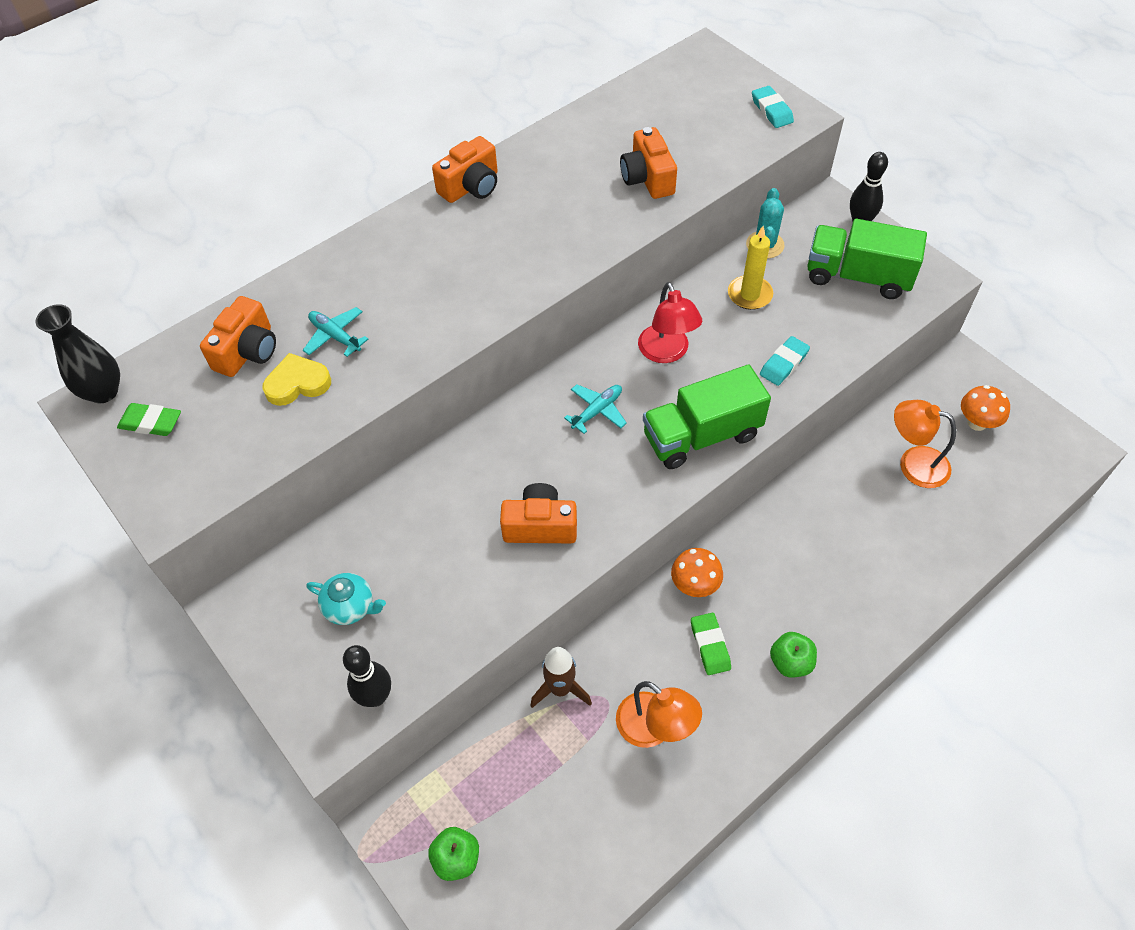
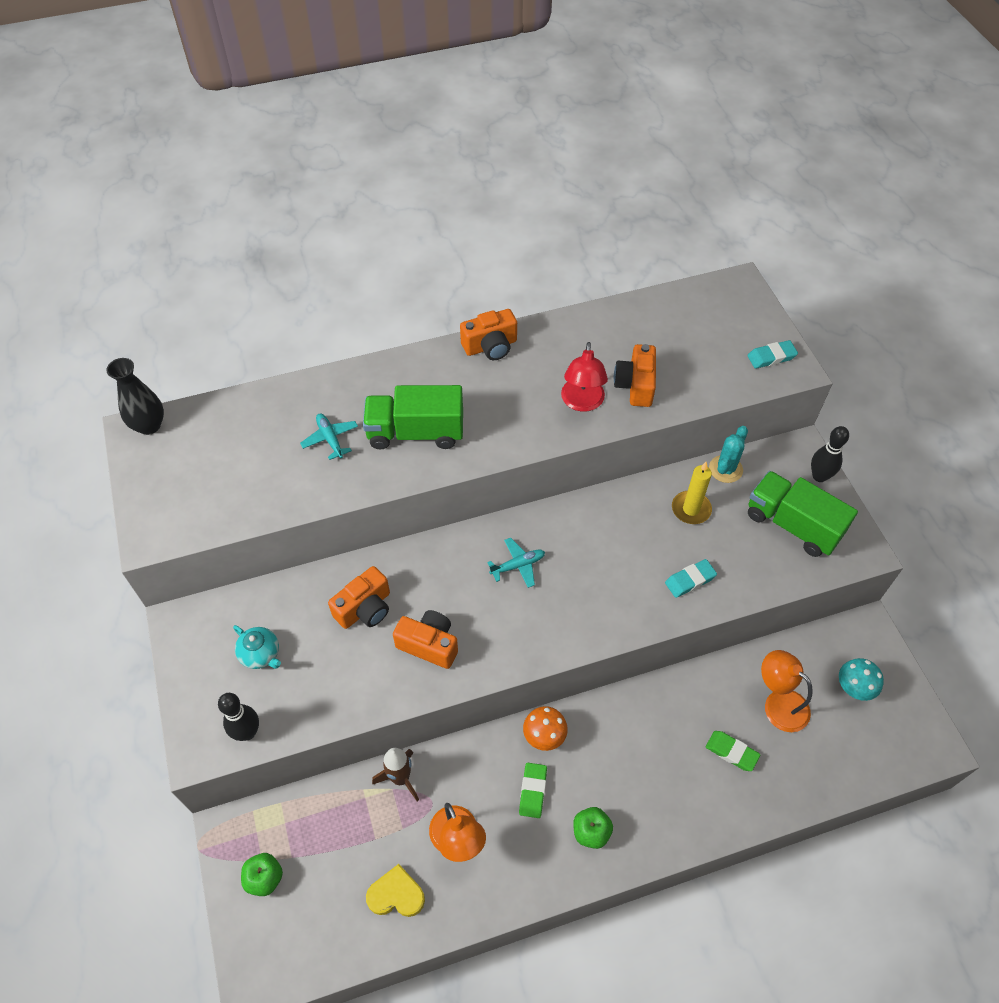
camera: 20 degrees right, 0 degrees up
(151, 422) = (170, 462): green eraser -> green eraser (731, 752)
(248, 351) = (262, 429): orange camera -> orange camera (365, 608)
(297, 383) = (286, 468): yellow heart -> yellow heart (396, 895)
(667, 352) = (597, 536): red lamp -> red lamp (582, 402)
(701, 435) = (591, 617): green truck -> green truck (415, 432)
(771, 110) = (771, 357): turquoise eraser -> turquoise eraser turned 75 degrees clockwise
(977, 423) = (853, 688): orange mushroom -> turquoise mushroom

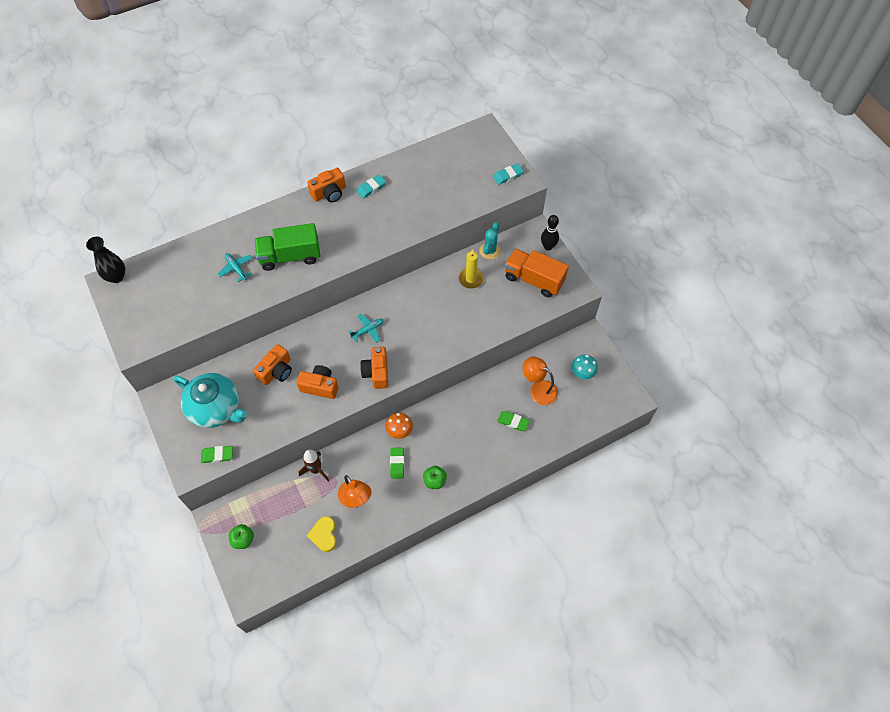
camera: 10 degrees left, 5 degrees up
(247, 732) = (217, 455): black bowling pin -> green eraser
(261, 654) = (216, 408): turquoise teapot -> turquoise teapot, size x2.10
(396, 895) = (324, 535): yellow heart -> yellow heart turned 90 degrees counterclockwise
(582, 402) = (392, 222): red lamp -> none
(635, 385) = (425, 206): orange camera -> orange camera (376, 372)
(690, 580) = (474, 323): turquoise eraser -> turquoise eraser (371, 188)
(792, 525) = (534, 279): green truck -> orange truck

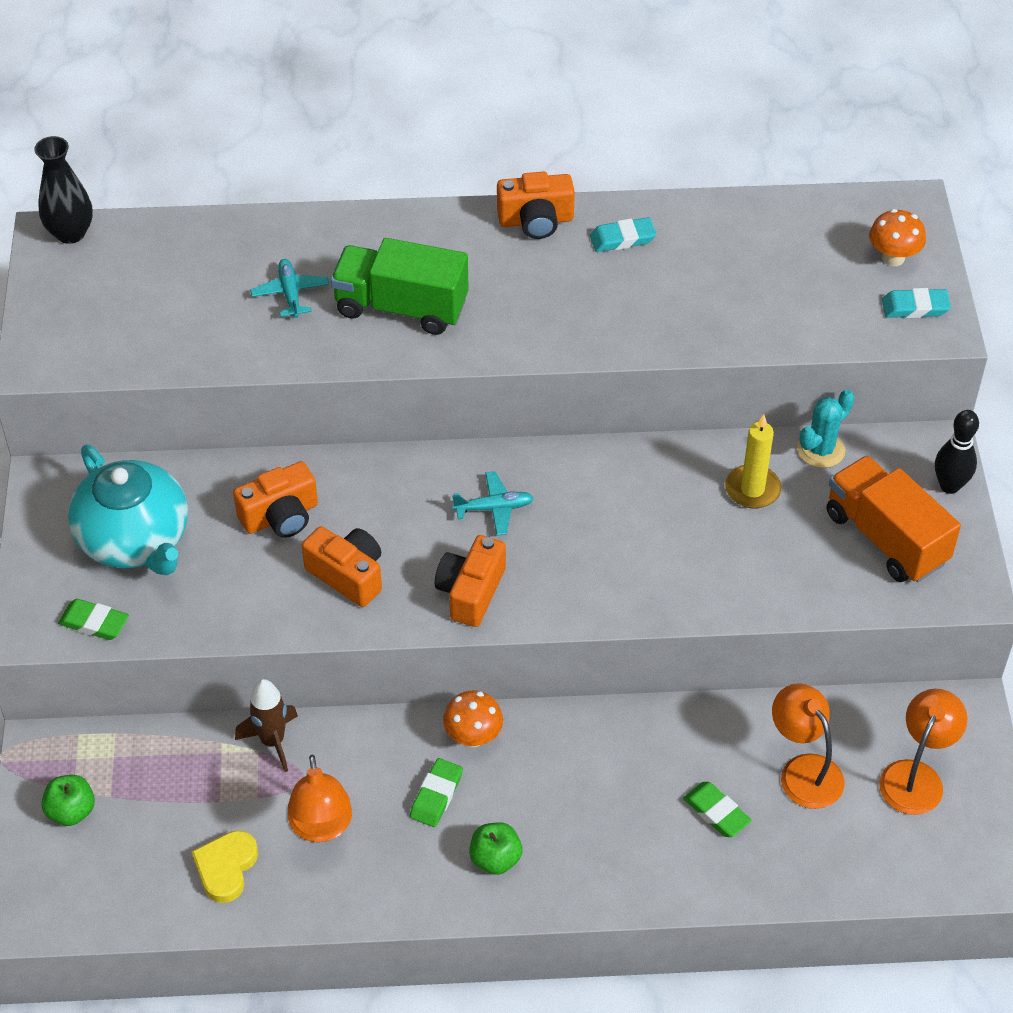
camera: 25 degrees right, 10 degrees down
(488, 156) = (893, 258): none -> orange mushroom
(582, 373) = (916, 776): turquoise mushroom -> orange lamp

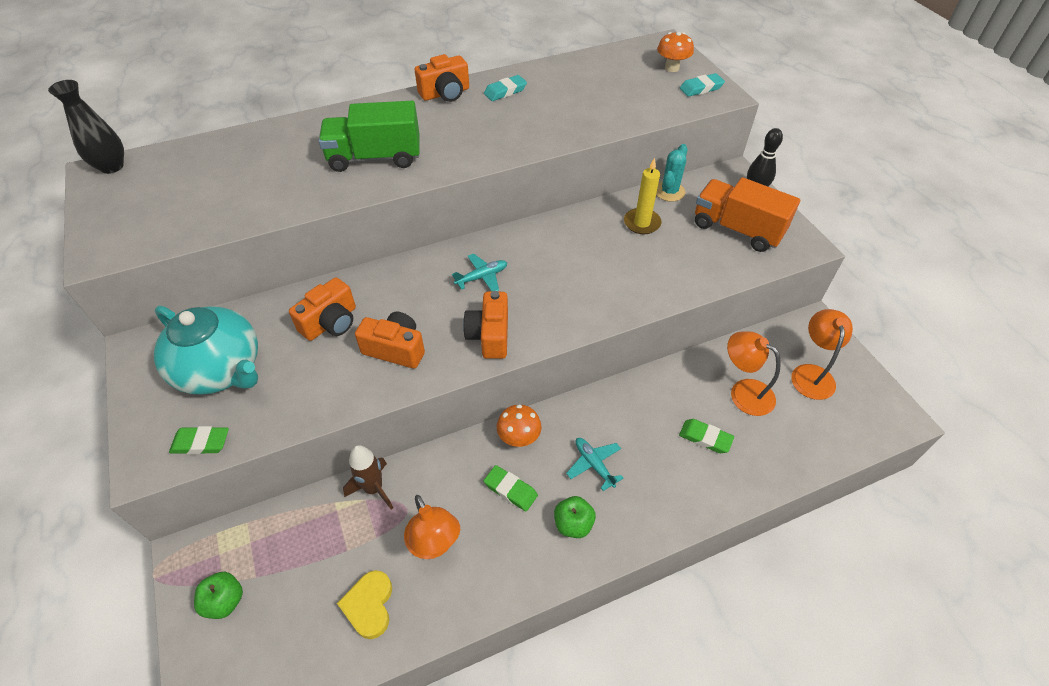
camera: 20 degrees left, 0 degrees up
(290, 293) = (291, 167): turquoise plane -> turquoise plane (594, 464)
(436, 795) = (510, 490): green eraser -> green eraser turned 60 degrees counterclockwise

